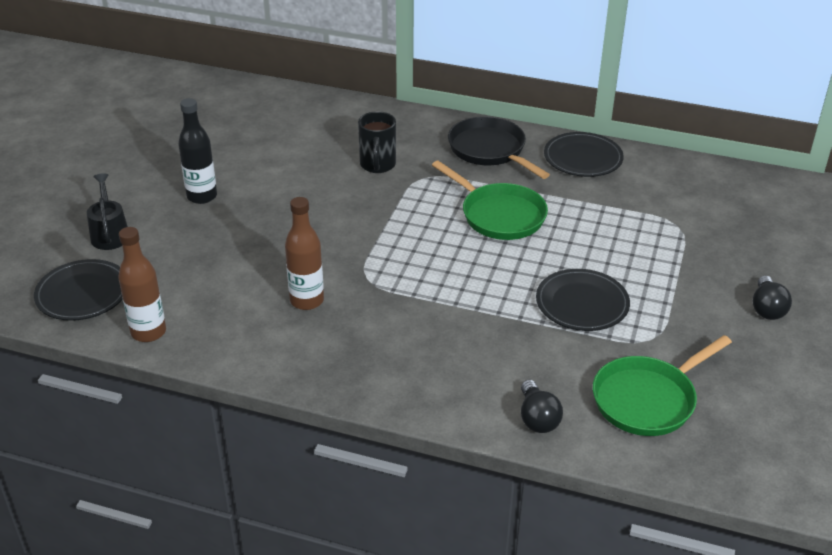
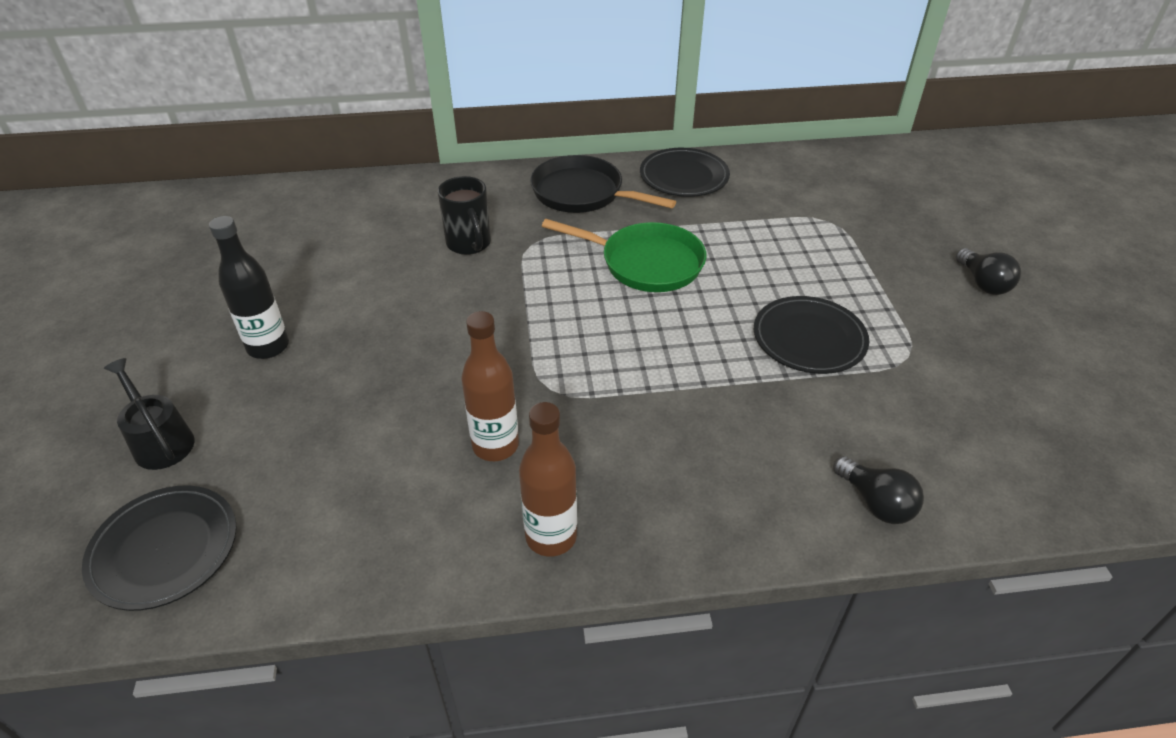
camera: 25 degrees left, 5 degrees up
(148, 332) = (301, 575): brown bottle -> brown bottle (551, 536)
(648, 399) = (966, 430): green pan -> none

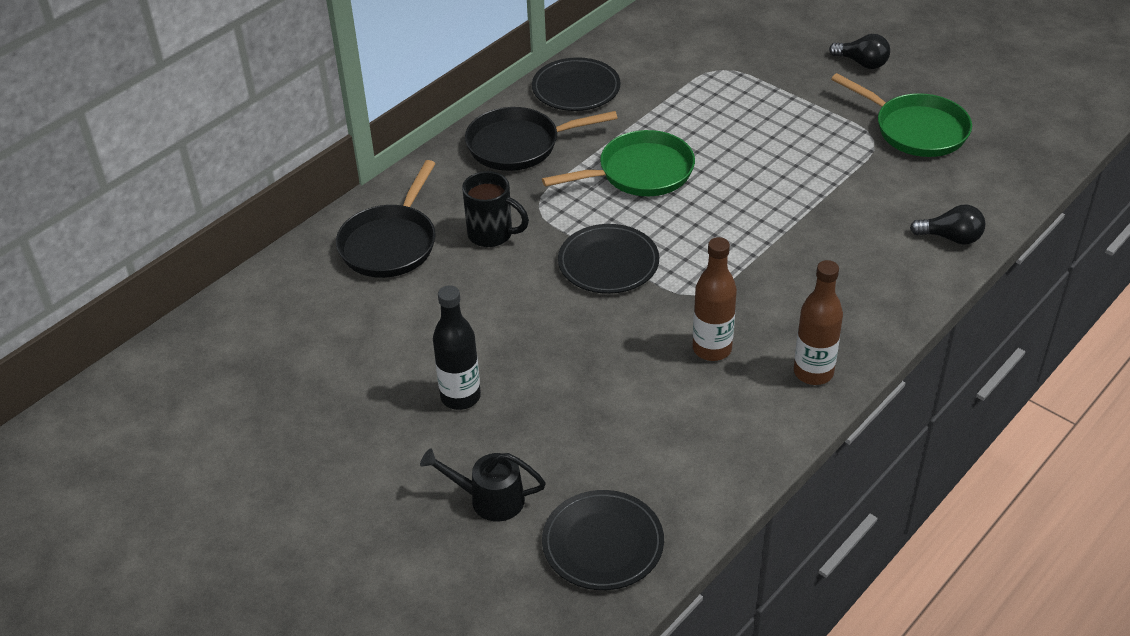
camera: 40 degrees left, 0 degrees up
(397, 210) = (391, 243): none -> black pan
(809, 339) = (807, 163): black plate -> black plate (608, 263)
(968, 372) = (915, 129): none -> green pan

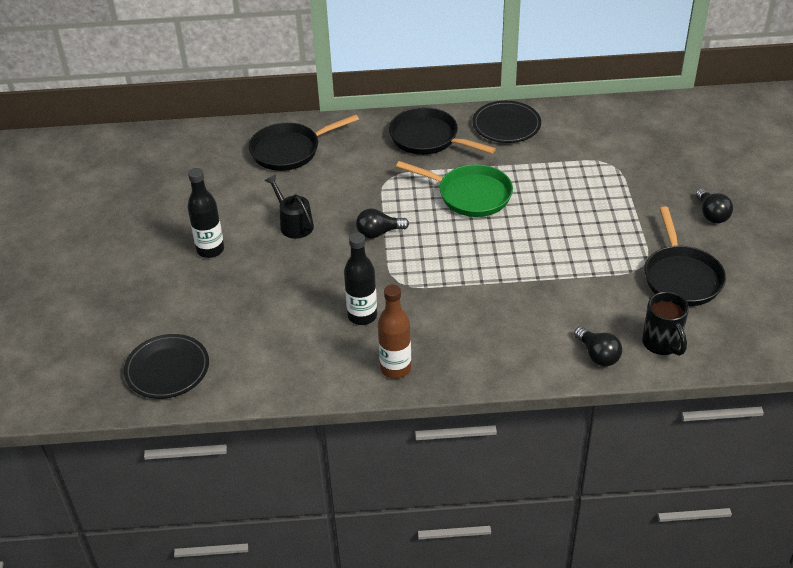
camera: 45 degrees right, 0 degrees up
(489, 499) = (152, 308): black watering can -> black watering can (293, 224)
(492, 234) = (343, 178): black mug -> black mug (662, 344)
(608, 263) = (378, 233): black plate -> black light bulb
(712, 349) = (362, 316): brown bottle -> black bottle
(915, 129) = (681, 277): green pan -> black pan

